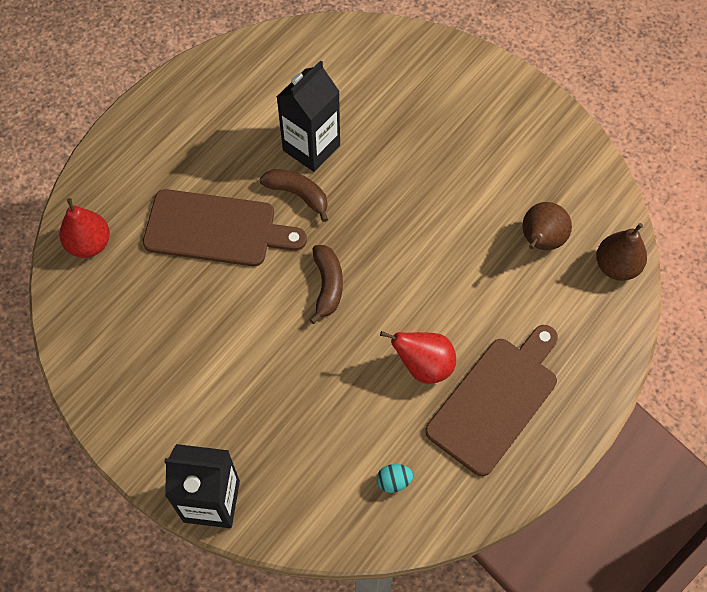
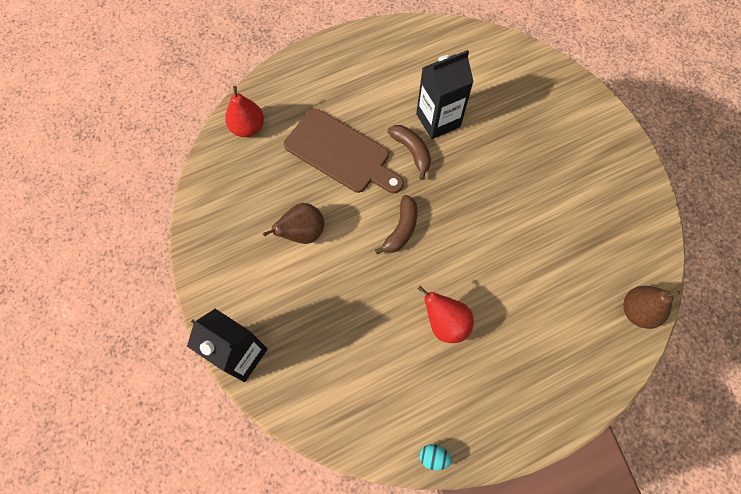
camera: 25 degrees right, 5 degrees up
(394, 481) = (380, 404): turquoise egg -> turquoise egg (433, 457)
(495, 400) = (489, 376): brown cutting board -> none
(540, 241) = (583, 264): brown pear -> brown pear (302, 233)

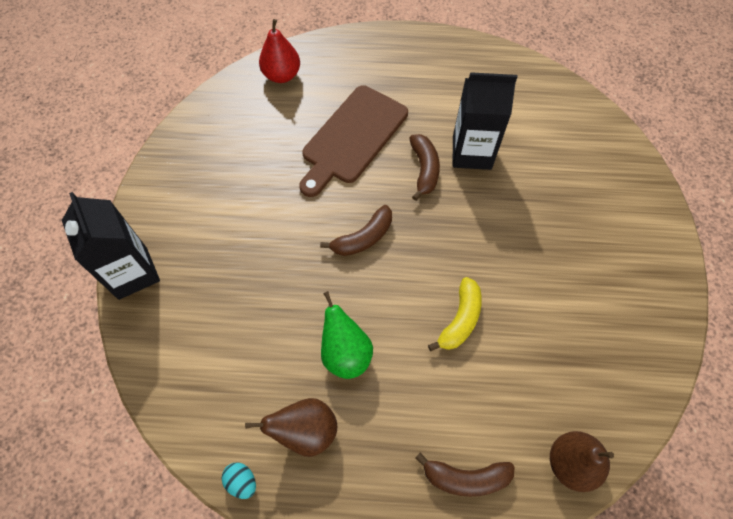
camera: 30 degrees right, 5 degrees down
(302, 233) = (266, 193): brown pear -> brown pear (306, 431)
(341, 153) = (352, 138): brown cutting board -> brown cutting board turned 60 degrees clockwise
(445, 323) = (345, 353): red pear -> green pear
(508, 253) = (460, 320): none -> yellow banana
(579, 361) = (465, 478): none -> brown banana

